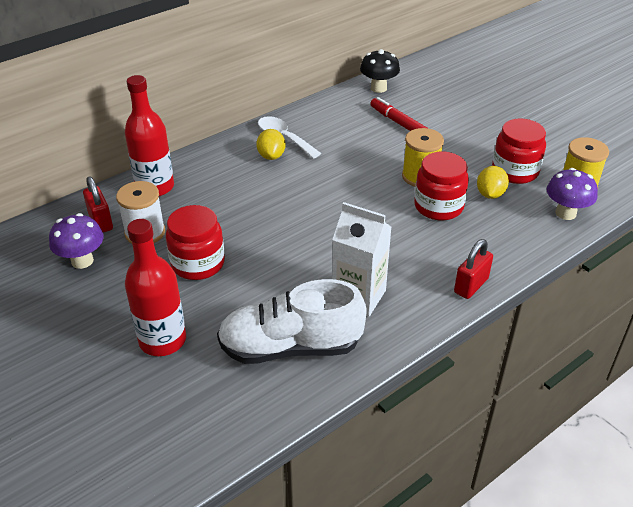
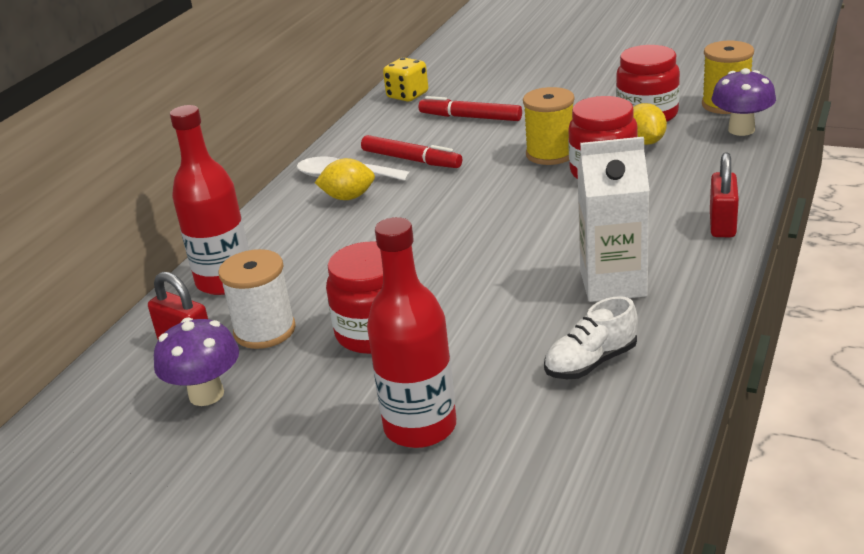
camera: 25 degrees left, 10 degrees down
(271, 156) = (348, 197): yellow lemon -> yellow lemon turned 60 degrees counterclockwise
(290, 347) = (591, 362): white shoe -> white shoe, size x0.53
(333, 143) = (411, 160): none -> red marker
(378, 88) = (407, 95): black mushroom -> yellow dice

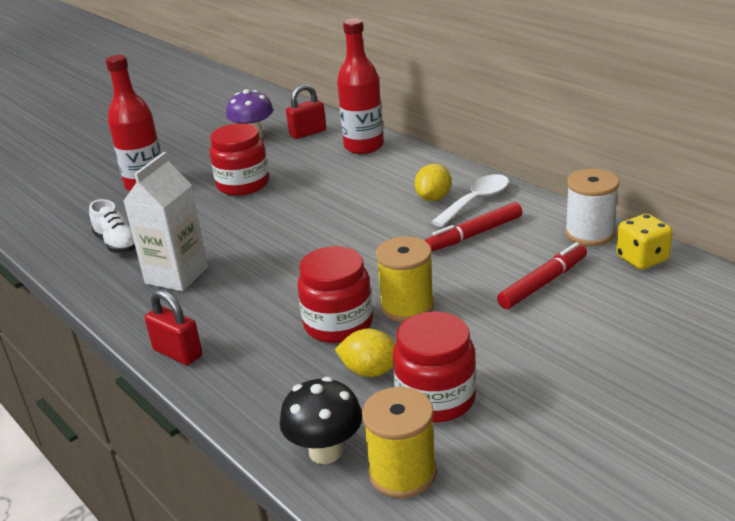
camera: 115 degrees right, 0 degrees up
(265, 331) = (291, 154): white spool -> white spool (589, 233)
(591, 362) = (117, 244): white shoe -> white shoe turned 150 degrees clockwise
(741, 130) = (325, 451): purple mushroom -> black mushroom

